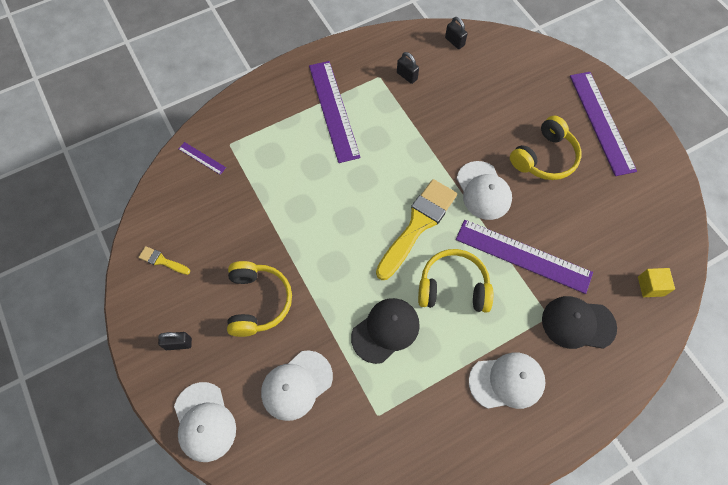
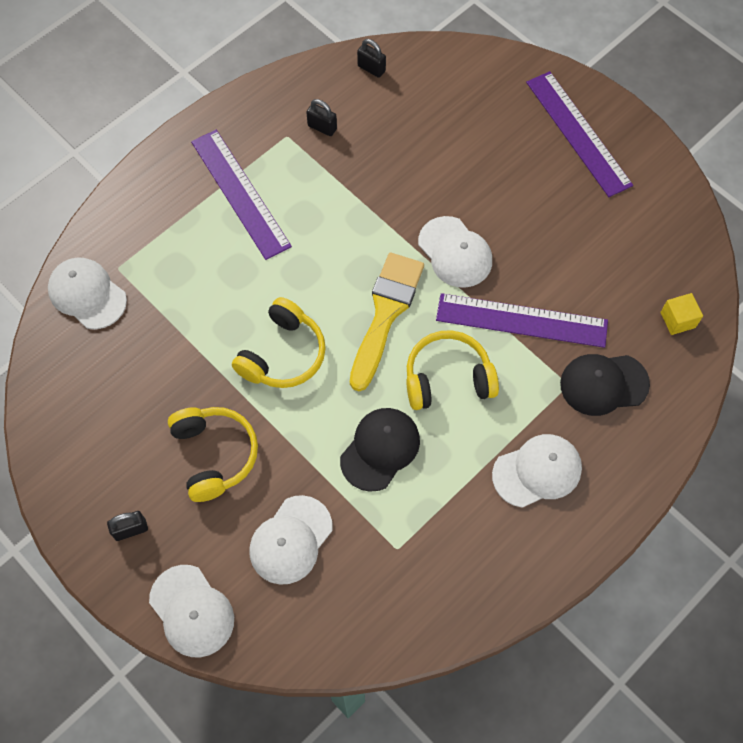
camera: 15 degrees left, 0 degrees up
(162, 261) = (77, 435): yellow brush -> none
(202, 158) = (87, 294): purple ruler -> white cap
(544, 158) = (519, 194): yellow headphones -> yellow headphones (283, 354)

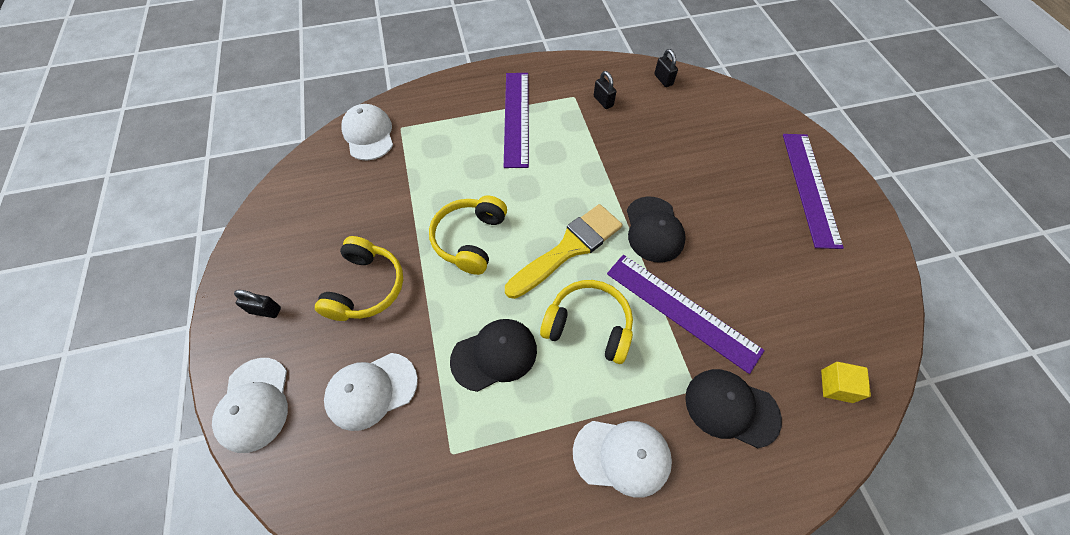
camera: 30 degrees right, 5 degrees down
(283, 354) = (470, 239): yellow headphones -> yellow headphones turned 135 degrees clockwise
(455, 252) = (654, 229): white cap -> black cap

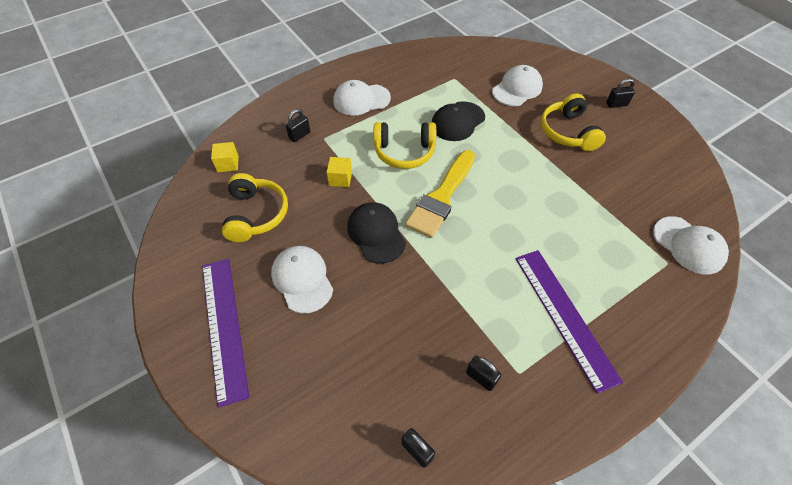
camera: 160 degrees right, 5 degrees down
(254, 404) = (573, 69): white cap -> white cap (302, 279)
(470, 239) = (522, 181): yellow headphones -> yellow headphones (256, 214)
(681, 311) = (340, 179): purple ruler -> yellow cube
(731, 408) = (299, 135): black cap -> black padlock

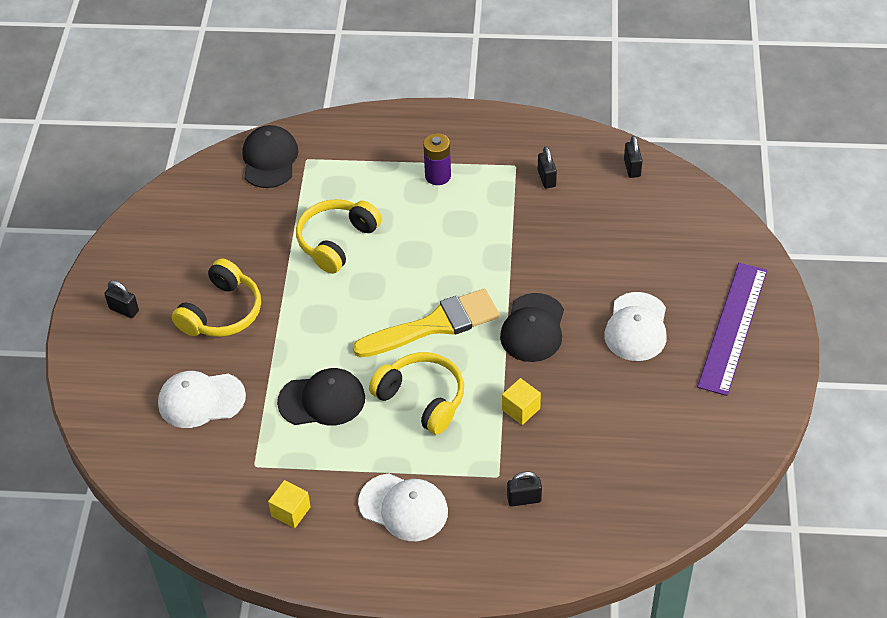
camera: 140 degrees left, 5 degrees down
(228, 164) = (637, 509): yellow cube -> yellow cube (291, 511)
(256, 214) = (641, 421): yellow headphones -> yellow headphones (336, 241)
(564, 316) = (438, 176): purple ruler -> purple battery
(688, 245) = (270, 159): white cap -> black cap

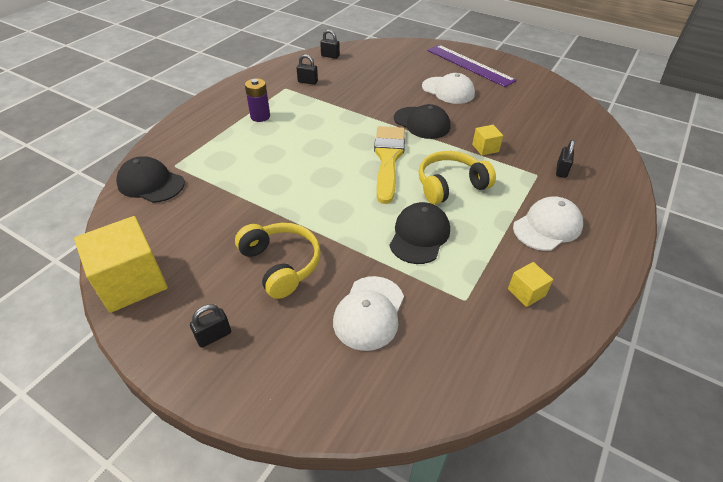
camera: 65 degrees left, 5 degrees down
(148, 226) = (132, 282): none -> yellow cube
(336, 241) = (270, 177): yellow headphones -> none

